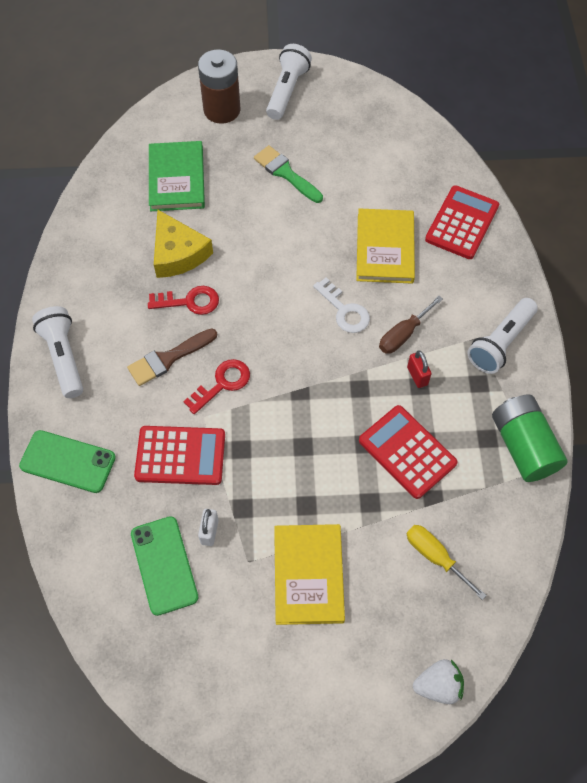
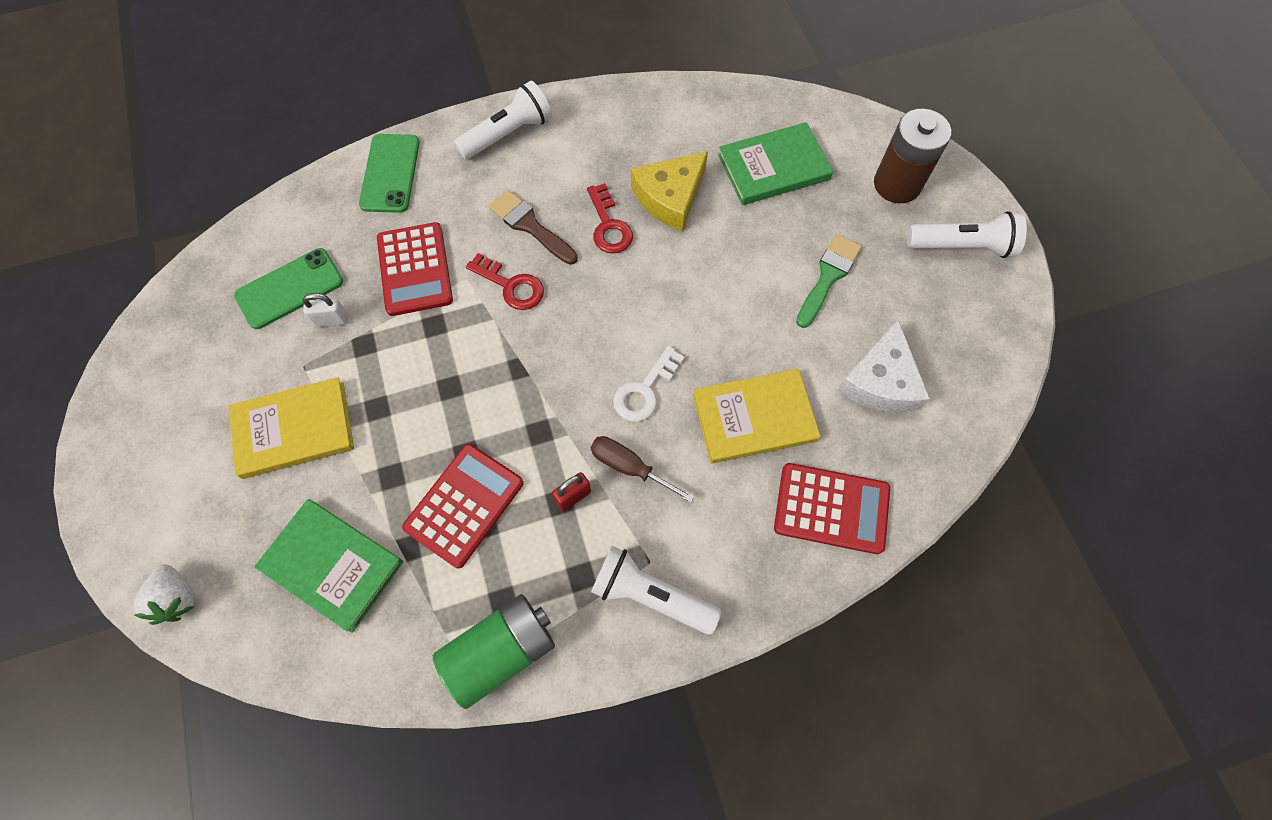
camera: 75 degrees right, 5 degrees up
(377, 168) = (880, 381): none -> white cheese
(435, 556) = (332, 565): yellow screwdriver -> green book

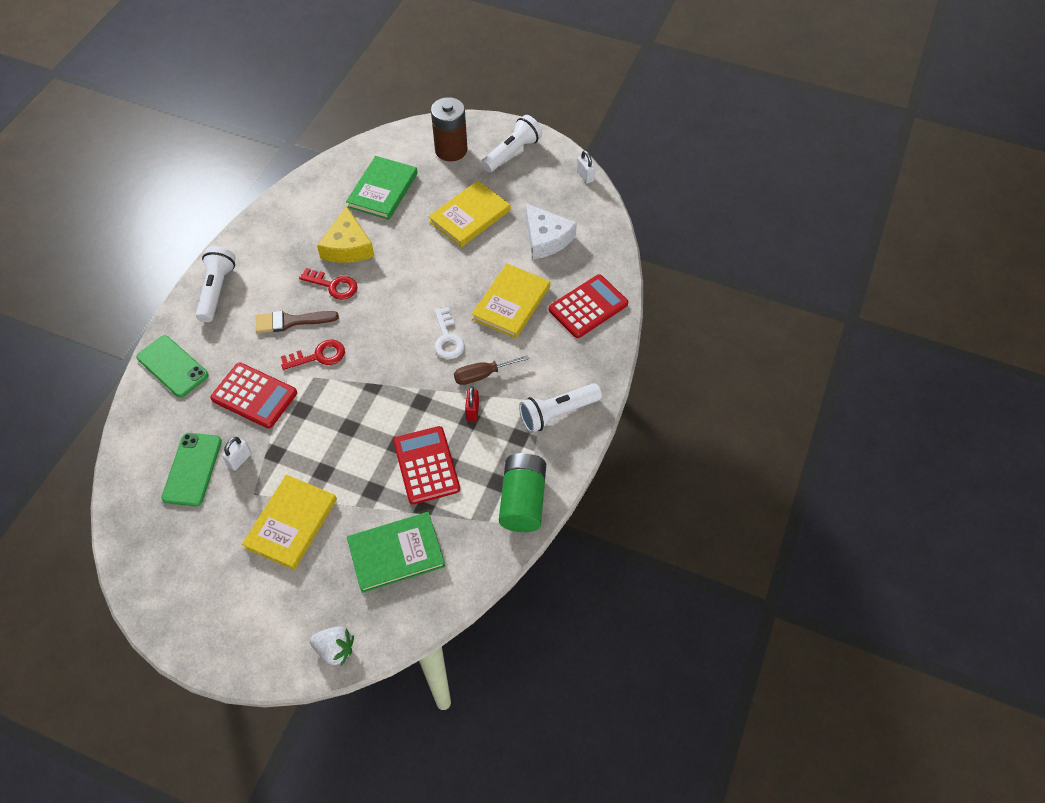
camera: 50 degrees left, 10 degrees down
(828, 277) = (470, 216): green brush -> yellow book
(1016, 349) = (585, 176): none -> white padlock

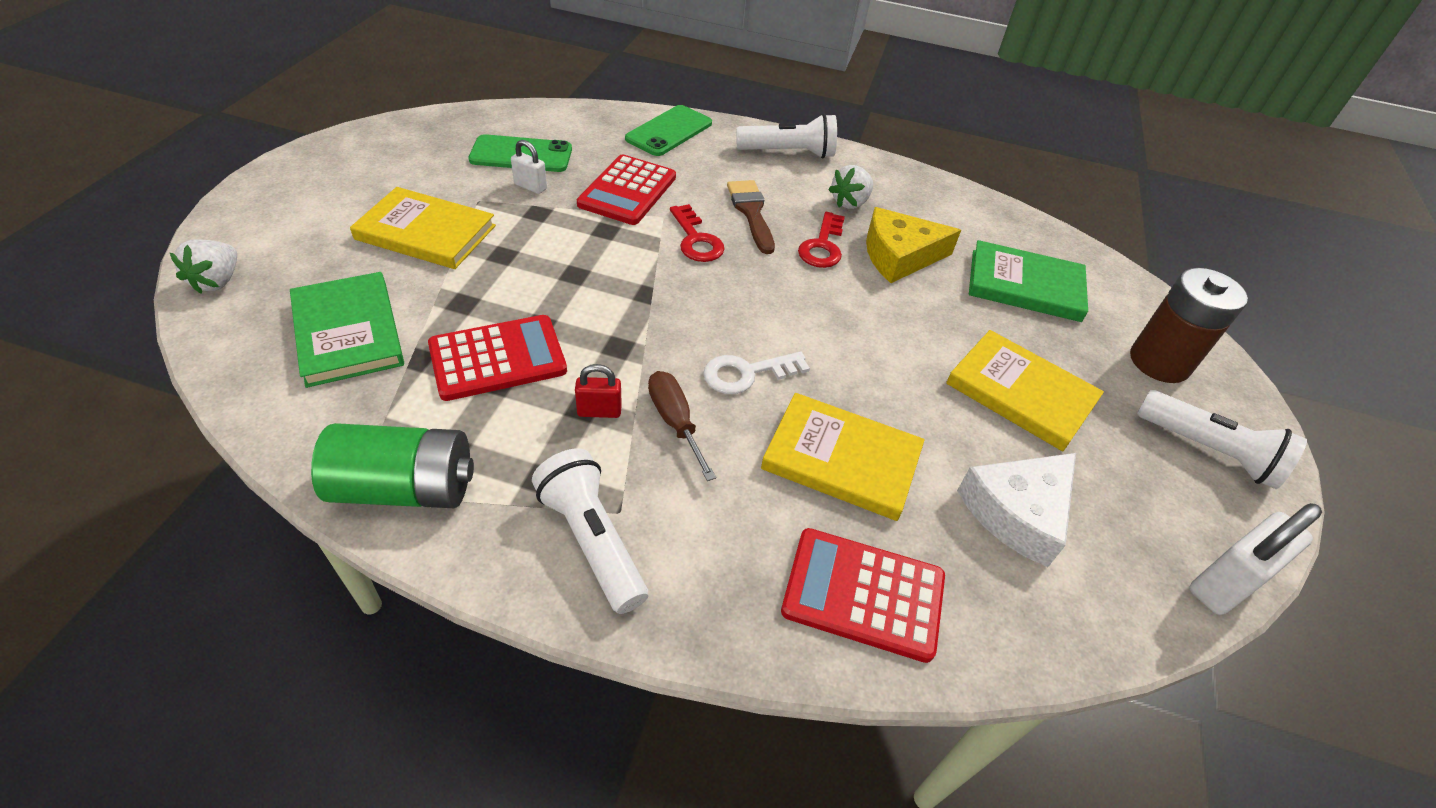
camera: 80 degrees right, 10 degrees down
(286, 263) = (850, 202): none -> white strawberry
(585, 176) = (1224, 584): white padlock -> white padlock, size x1.79
(588, 307) = (863, 594): red calculator -> red calculator turned 150 degrees clockwise

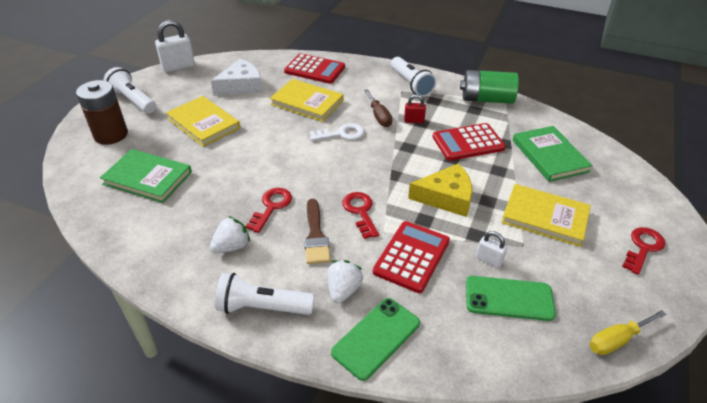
camera: 170 degrees left, 5 degrees down
(217, 281) = (642, 184): white strawberry -> white strawberry (343, 290)
(311, 197) = (643, 248): none -> red key
(423, 125) = (616, 340): none -> yellow screwdriver
(899, 256) = (220, 199): yellow cheese -> yellow cheese (446, 197)

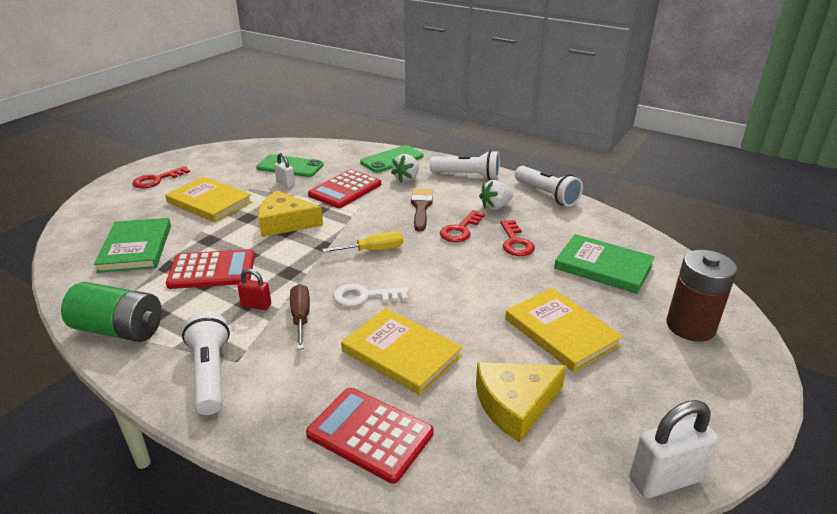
camera: 170 degrees left, 10 degrees down
(133, 100) = (702, 389): white flashlight -> white flashlight (547, 195)
(241, 86) = (515, 404): white cheese -> yellow cheese
(360, 211) = (374, 219): red key -> red key (515, 242)
(616, 340) = (241, 148): yellow screwdriver -> yellow screwdriver (374, 250)

